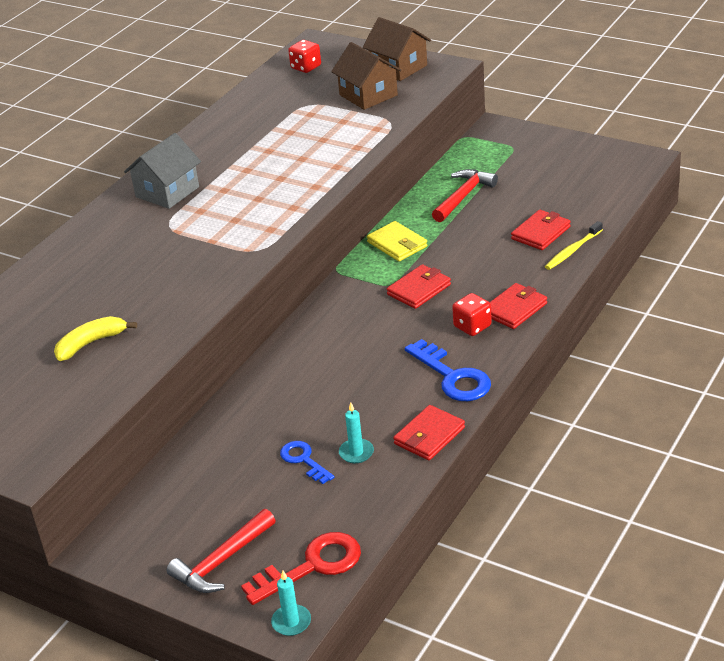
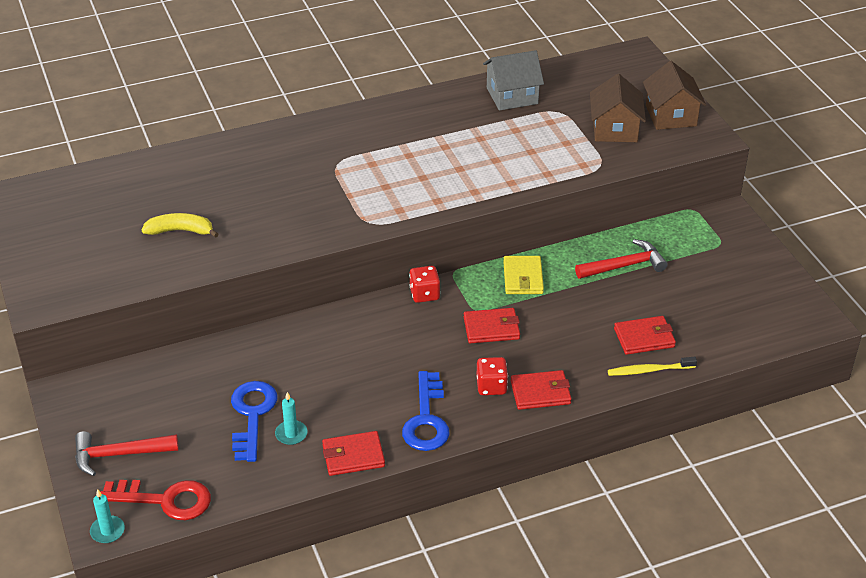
camera: 35 degrees right, 5 degrees up
(167, 192) = (369, 133): grey house -> grey house (512, 96)
(304, 460) = (252, 415): blue key -> blue key, size x1.63
(306, 67) = (599, 74): red dice -> red dice (424, 294)

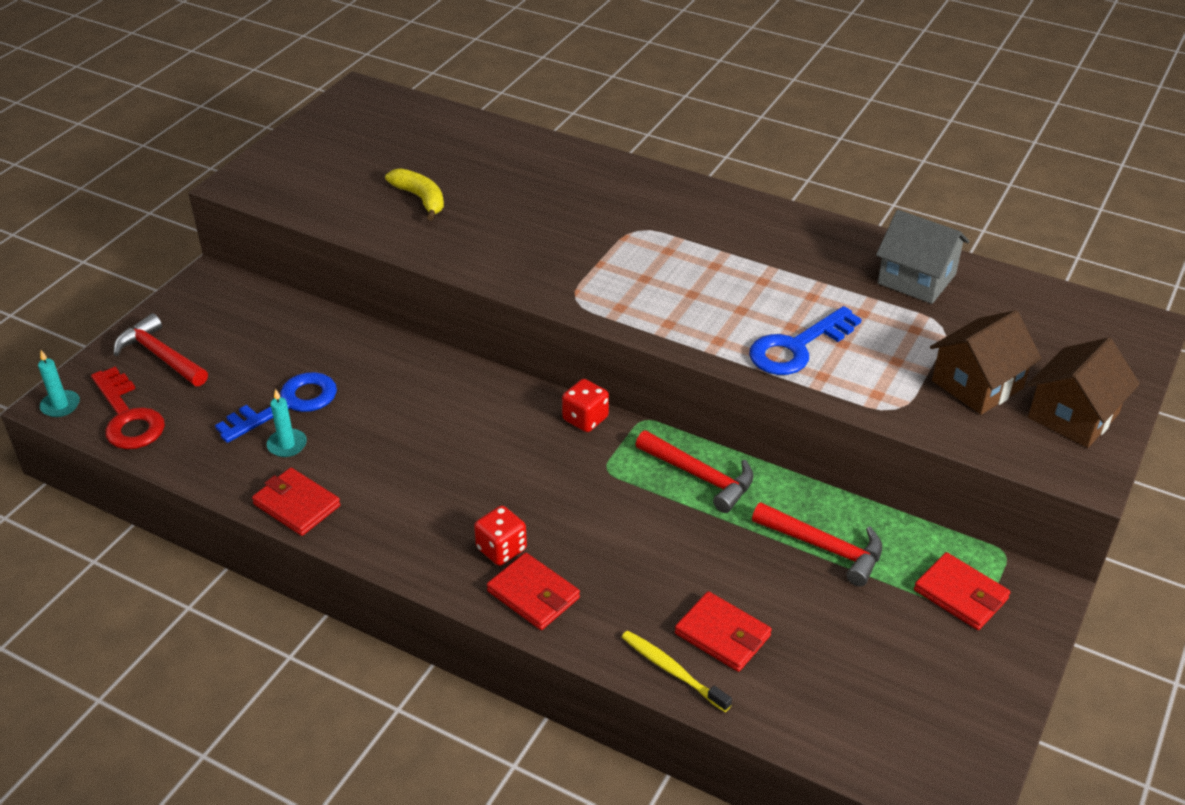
camera: 50 degrees right, 0 degrees up
(426, 419) = (400, 527): blue key -> blue key (797, 347)
(491, 328) = (591, 498): red wallet -> red wallet (960, 594)
(523, 278) = (700, 476): yellow wallet -> red hammer

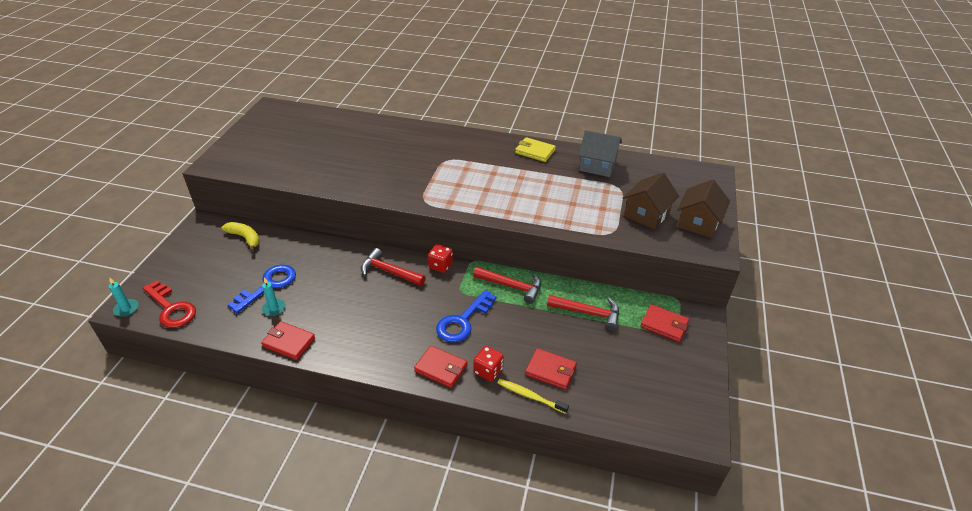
camera: 15 degrees left, 0 degrees up
(161, 356) = (183, 270): red hammer -> red hammer (389, 272)
(420, 199) = (321, 159): yellow banana -> yellow banana (245, 238)
(501, 549) = (415, 346): red dice -> red dice (488, 371)
(797, 347) = (550, 209): blue key -> blue key (463, 321)
(806, 236) = (535, 151): none -> yellow wallet

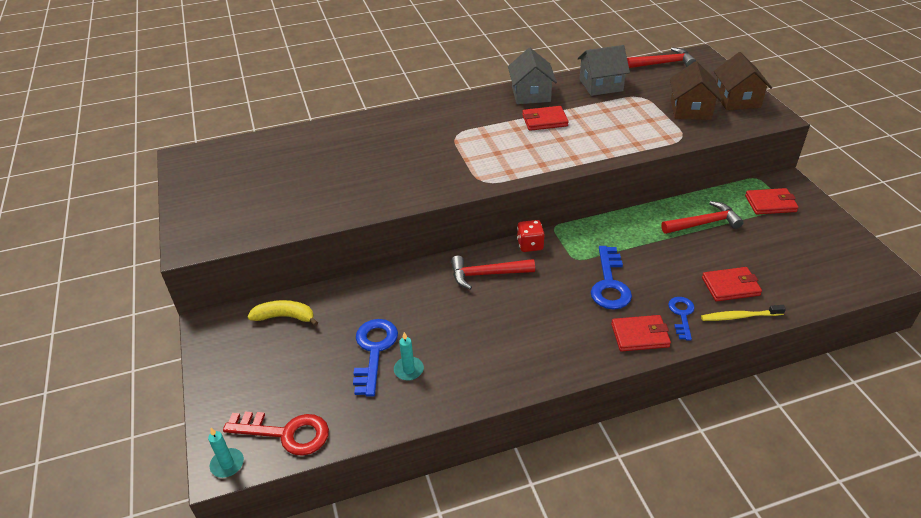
camera: 30 degrees left, 0 degrees up
(289, 342) = (466, 393): red wallet -> red wallet (544, 121)
(488, 371) = (682, 315): red dice -> blue key
(511, 286) = (615, 232): red hammer -> red hammer (663, 63)
(535, 151) = (531, 94): yellow wallet -> grey house

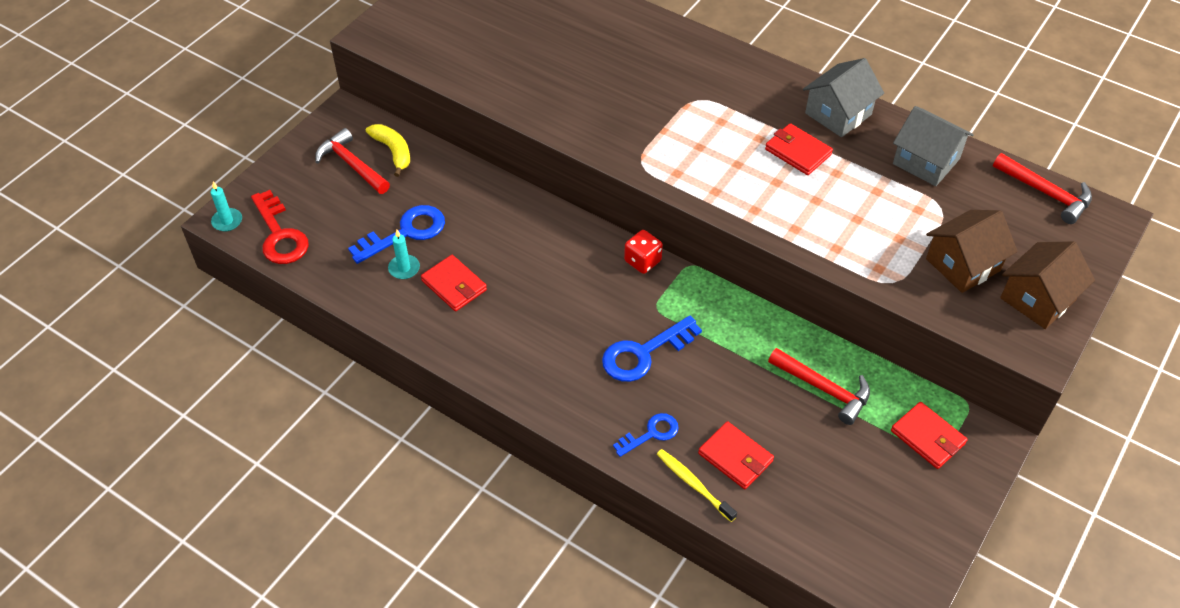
camera: 50 degrees right, 10 degrees up
(487, 274) = (569, 252): red hammer -> red hammer (352, 165)
(640, 335) = (590, 412): red wallet -> red wallet (454, 285)

